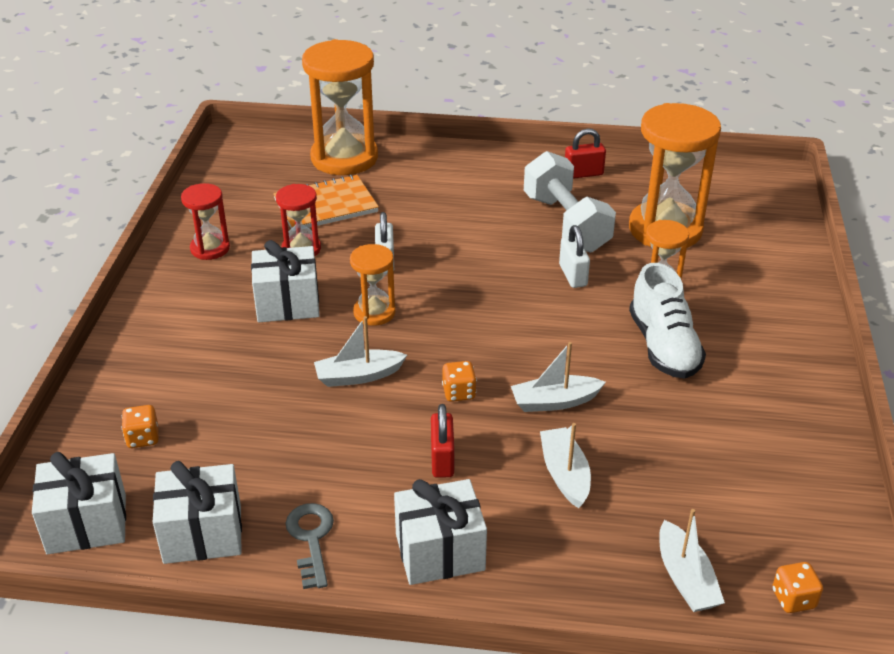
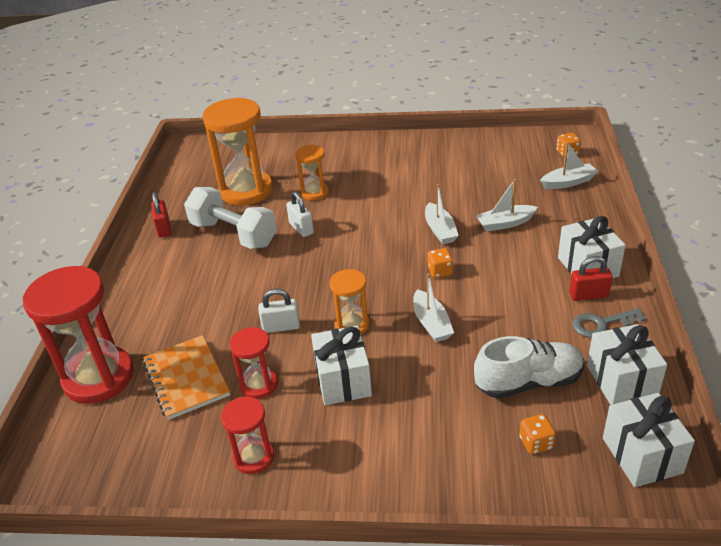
camera: 90 degrees left, 0 degrees up
(344, 158) = (98, 377): orange hourglass -> red hourglass
(442, 459) = (508, 273): red padlock -> red padlock (588, 295)
(566, 223) = (233, 234): white dumbbell -> white dumbbell turned 60 degrees clockwise
(573, 275) = (301, 228): white padlock -> white padlock turned 75 degrees clockwise
(663, 346) = (378, 190): white shoe -> white shoe (528, 382)

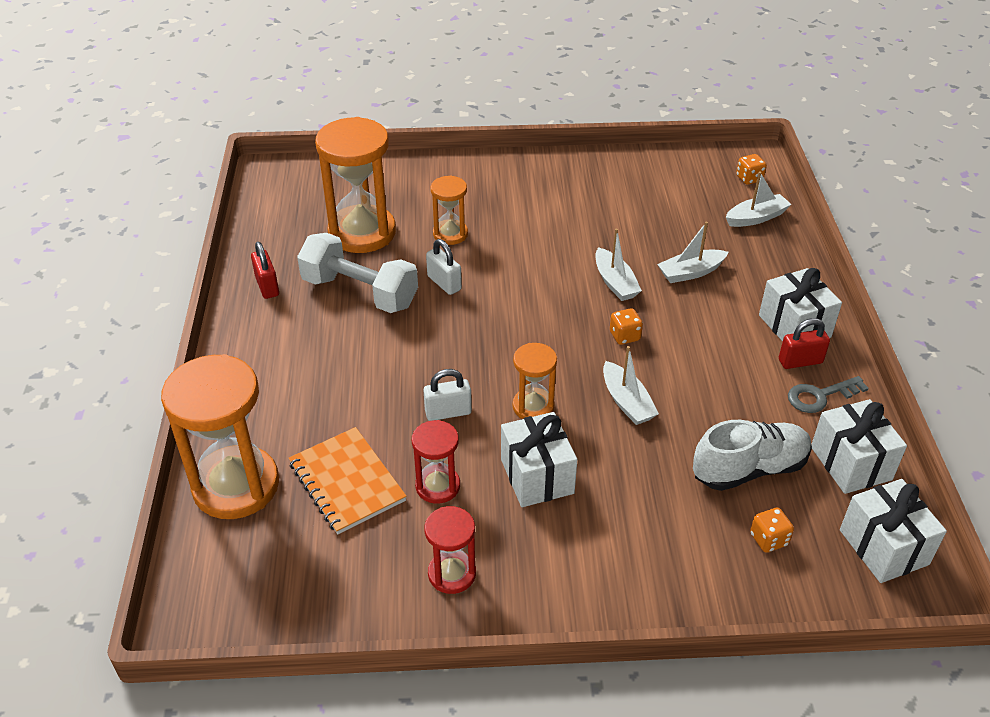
camera: 10 degrees left, 5 degrees up
(98, 377) = (236, 485): red hourglass -> orange hourglass

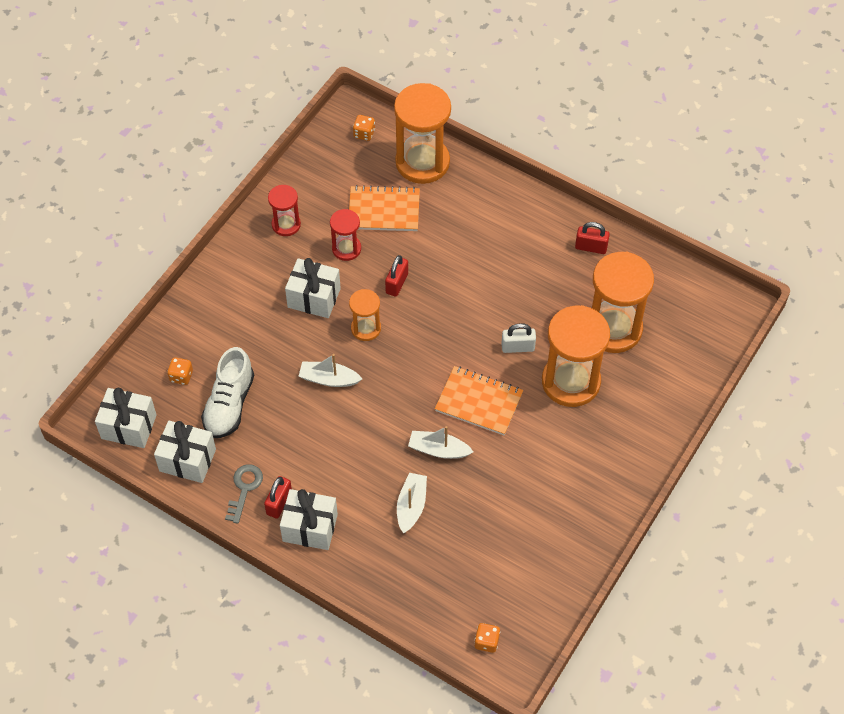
camera: 125 degrees right, 15 degrees up
(360, 292) = (545, 294): white dumbbell -> none
(448, 412) = (397, 283): white padlock -> red padlock
(450, 234) = (571, 381): orange hourglass -> orange hourglass, size x1.92
(534, 281) = (479, 402): none -> orange notebook
(624, 336) = (383, 418): orange dice -> orange dice (364, 134)
(756, 218) = (435, 603): white boat -> none

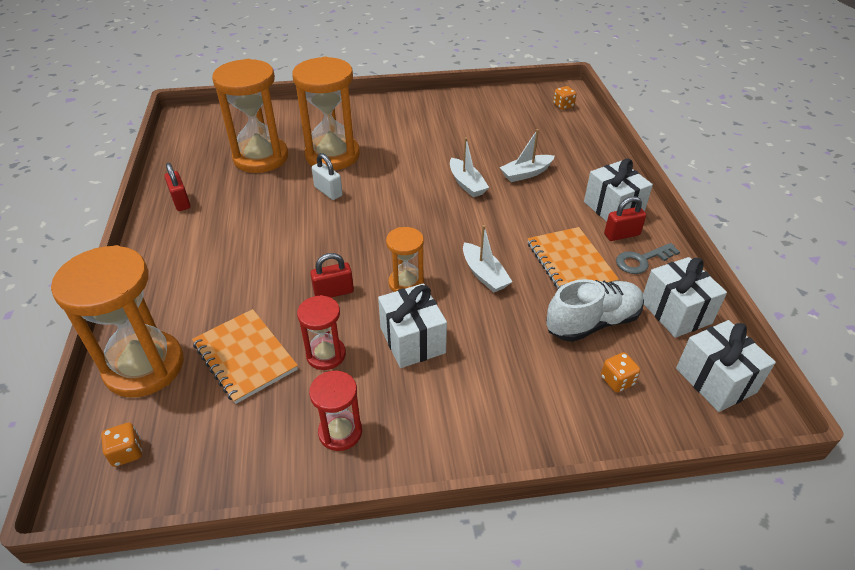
camera: 130 degrees left, 15 degrees down
(479, 402) = (402, 186): orange notebook -> orange notebook (570, 263)

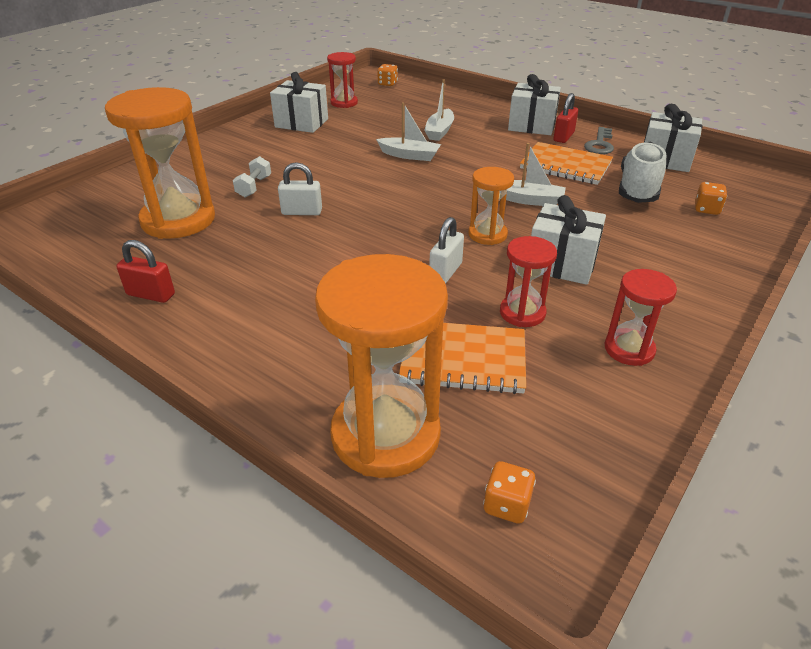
camera: 45 degrees left, 5 degrees down
(332, 155) = (254, 187): orange hourglass -> white dumbbell
(333, 292) = (445, 272): red padlock -> white padlock
(499, 110) = (344, 103): none -> red hourglass
(715, 380) = (743, 180): white gift -> white gift (301, 123)

